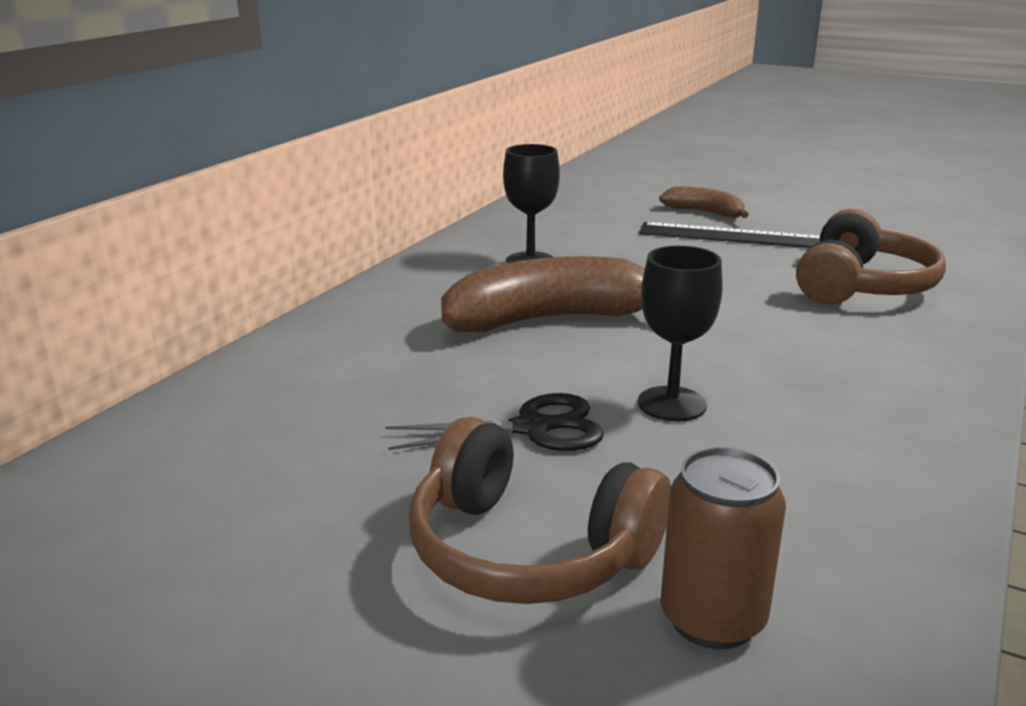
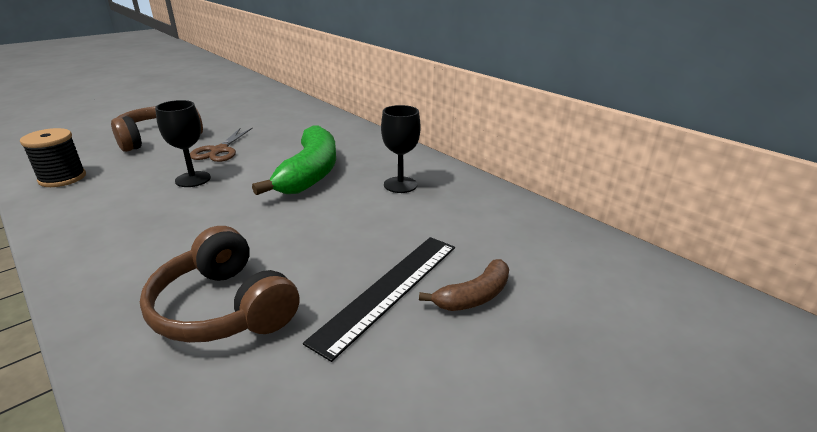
camera: 110 degrees right, 5 degrees up
(533, 428) = (219, 151): black scissors -> brown scissors
(550, 319) = (310, 173): brown banana -> green banana
(712, 619) = (88, 153): brown can -> none
(843, 562) = (62, 178): none -> black spool

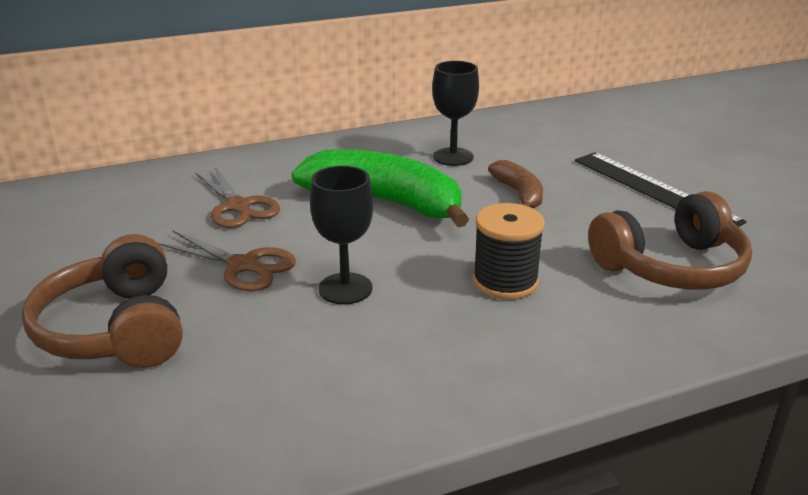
camera: 70 degrees left, 0 degrees up
(62, 178) = (242, 429): black spool -> black spool (505, 281)
(290, 137) = (238, 207): none -> brown scissors
(474, 296) = (667, 160): brown banana -> brown banana (519, 194)

